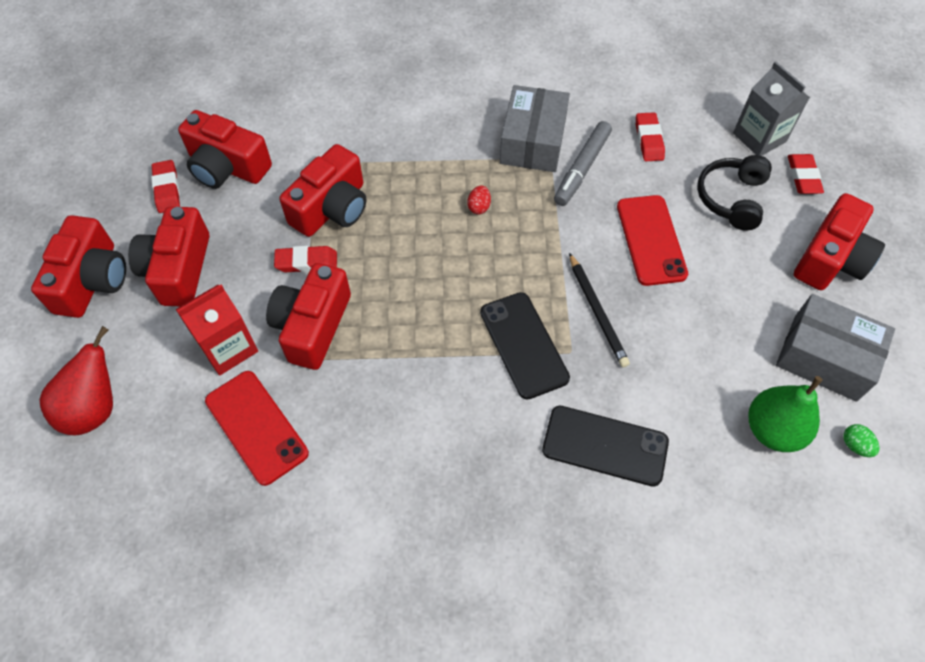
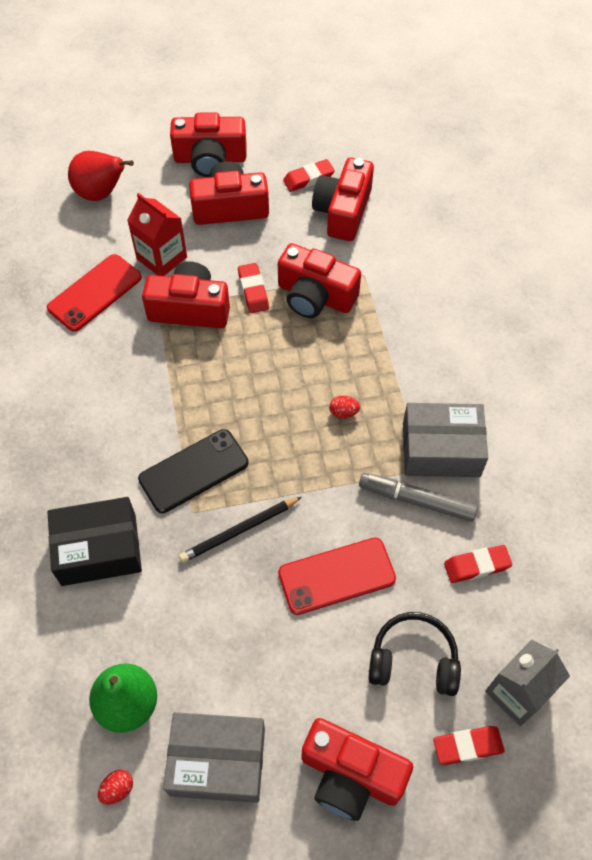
camera: 80 degrees right, 0 degrees up
(605, 445) = (99, 549): black phone -> black box
(825, 357) = (217, 761): grey box -> grey box turned 75 degrees clockwise
(855, 445) = (117, 789): green egg -> red egg

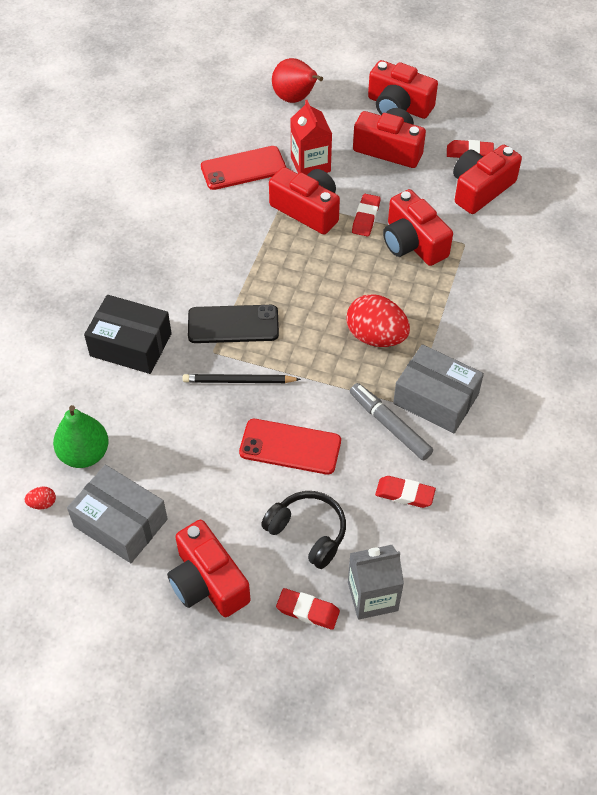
camera: 30 degrees right, 5 degrees down
(343, 412) = (376, 336): red egg -> red egg, size x2.41

